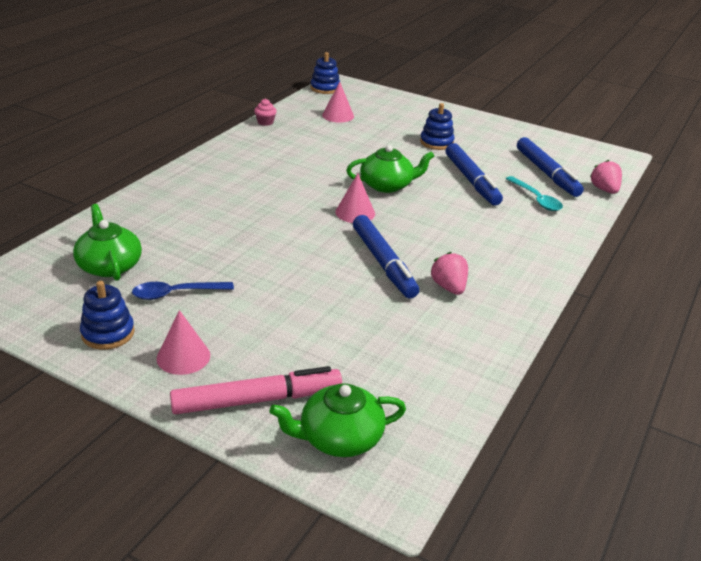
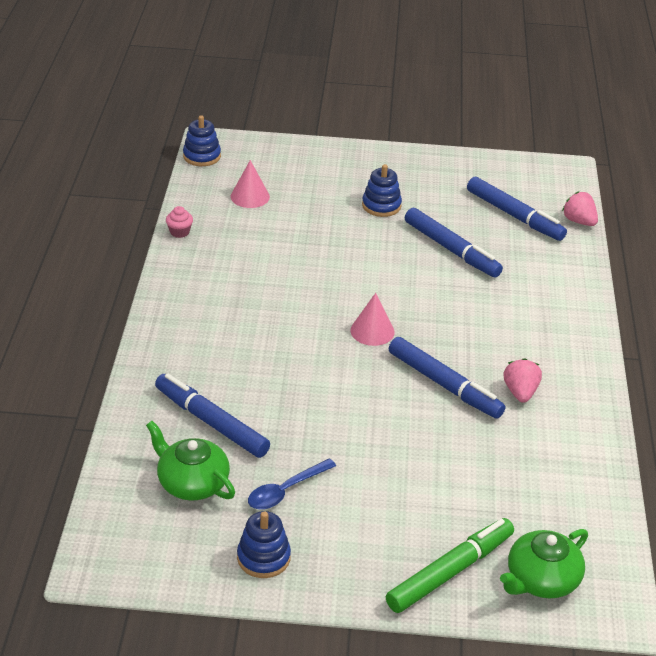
camera: 25 degrees left, 5 degrees up
(167, 233) = (211, 422): none -> blue marker
(183, 356) = (352, 555): pink cone -> none
(257, 400) = (450, 572): pink marker -> green marker
(387, 185) = (376, 283): green teapot -> none
(449, 287) = (520, 392): pink strawberry -> pink strawberry turned 45 degrees clockwise
(536, 199) = (526, 255): turquoise spoon -> none

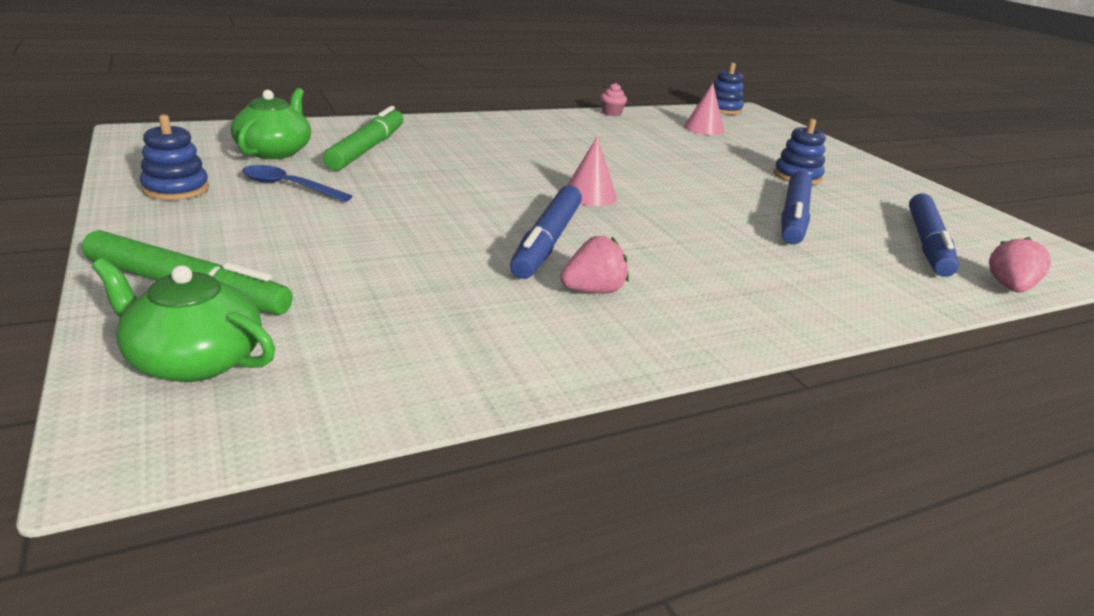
camera: 60 degrees right, 10 degrees down
(211, 422) = (367, 149): blue marker -> green marker

